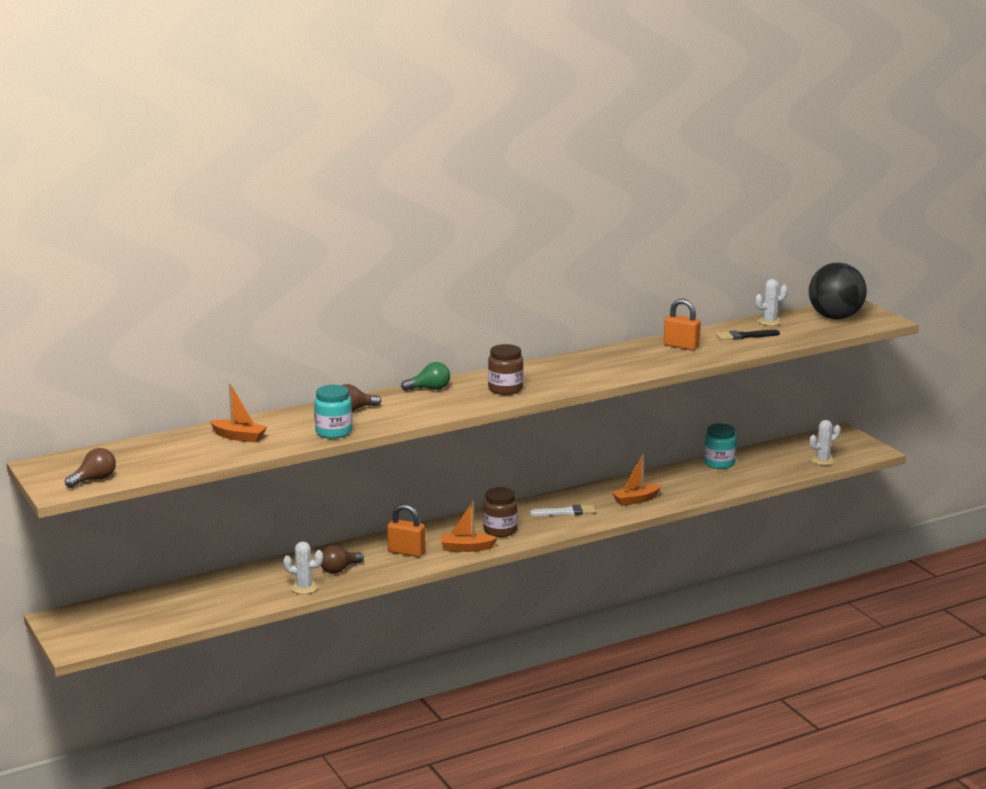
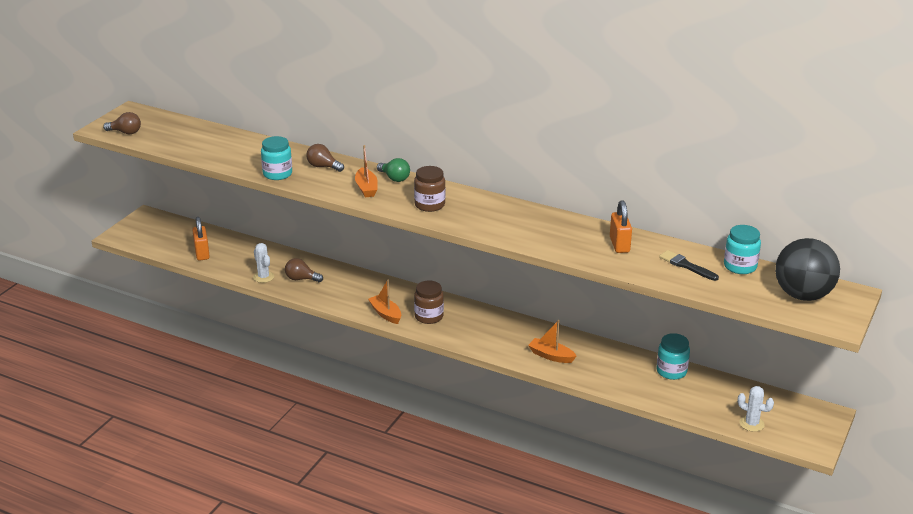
camera: 55 degrees right, 10 degrees up
(239, 437) = (235, 148): orange boat -> orange boat (366, 188)
(406, 552) = (354, 293): orange padlock -> orange padlock (202, 253)
(566, 512) = (492, 333): white brush -> none
(769, 322) = (740, 266): white cactus -> turquoise jar

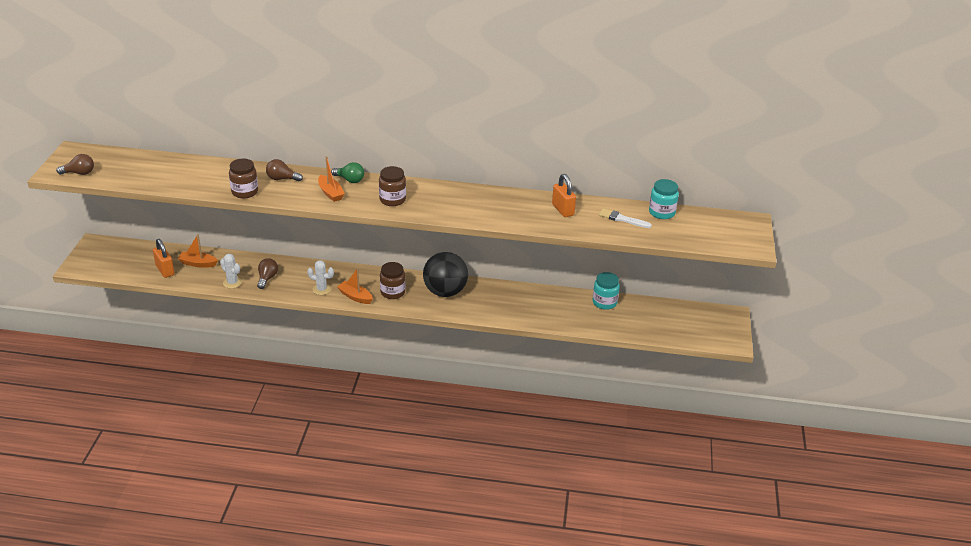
camera: 20 degrees left, 5 degrees up
(277, 174) = (245, 192): turquoise jar -> brown jar
(301, 279) = (267, 278): brown light bulb -> brown light bulb turned 105 degrees clockwise
(551, 356) = (507, 308): orange boat -> orange boat (198, 263)
(686, 266) = (622, 219): black brush -> white brush
(751, 424) = (681, 334): white cactus -> white cactus (321, 289)
(802, 295) = (718, 229): black ball -> black ball (445, 292)

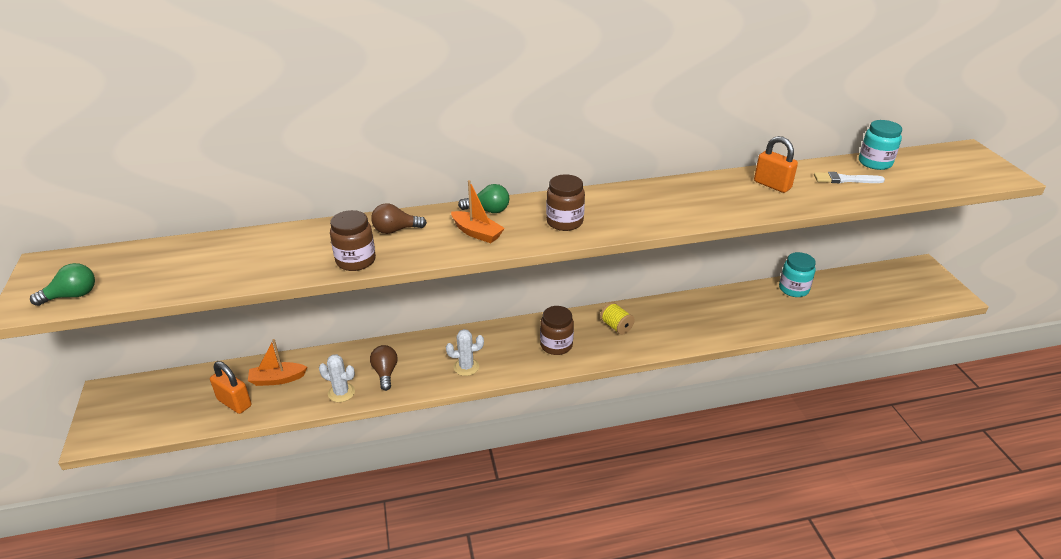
camera: 20 degrees left, 0 degrees up
(79, 173) = (72, 296): brown light bulb -> green light bulb
(355, 297) = (515, 364): orange boat -> none
(445, 292) = (616, 326): black ball -> yellow spool

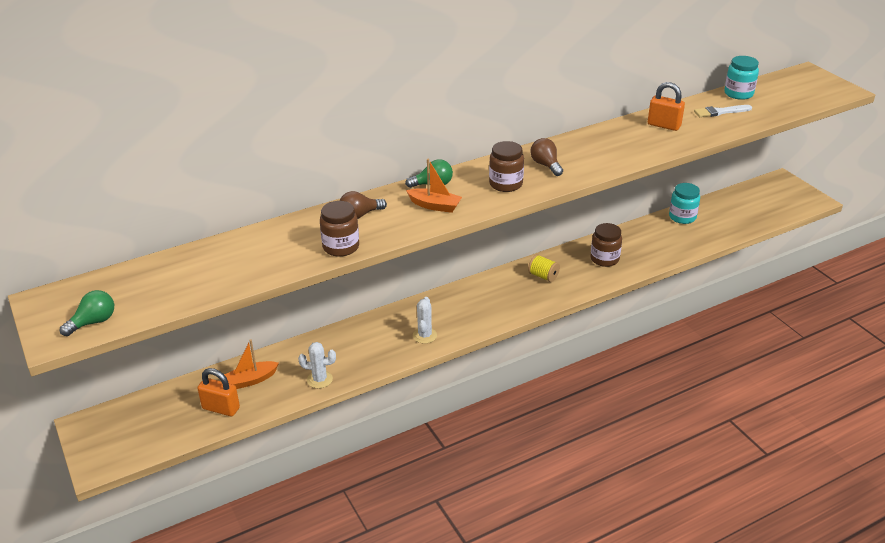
camera: 15 degrees left, 0 degrees up
(385, 373) = (352, 355): brown light bulb -> brown light bulb (546, 165)
(466, 367) = (424, 335): white cactus -> white cactus turned 60 degrees counterclockwise
(556, 345) = (497, 302): brown jar -> brown jar (604, 259)

